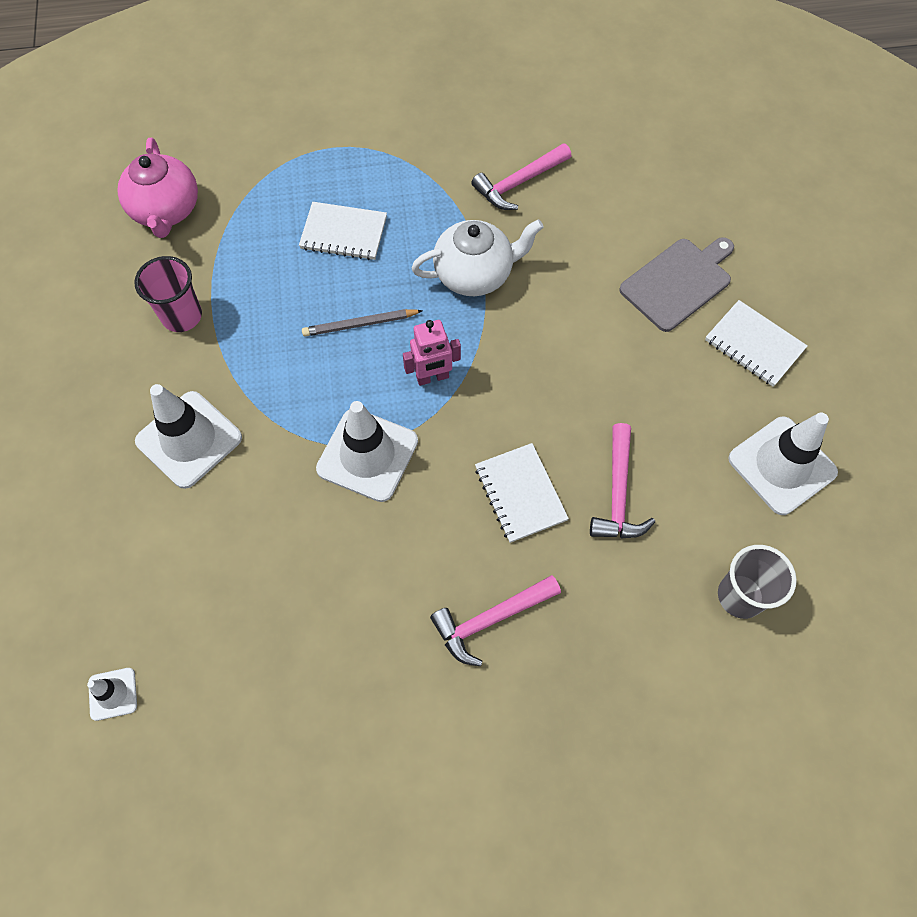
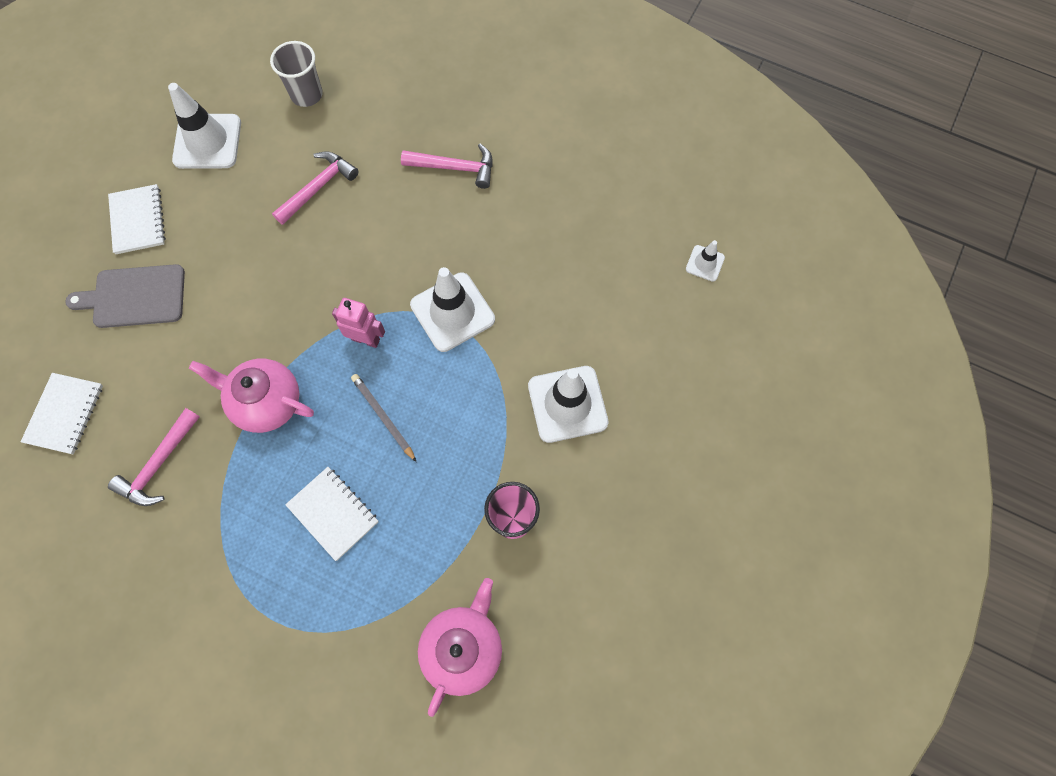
camera: 145 degrees left, 5 degrees up
(360, 324) = (383, 417): grey pencil -> grey pencil turned 150 degrees counterclockwise
(475, 274) = (266, 402): white teapot -> pink teapot
(518, 183) = (158, 464): pink hammer -> pink hammer turned 120 degrees clockwise
(520, 494) = (376, 225): white notebook -> white notebook (65, 414)

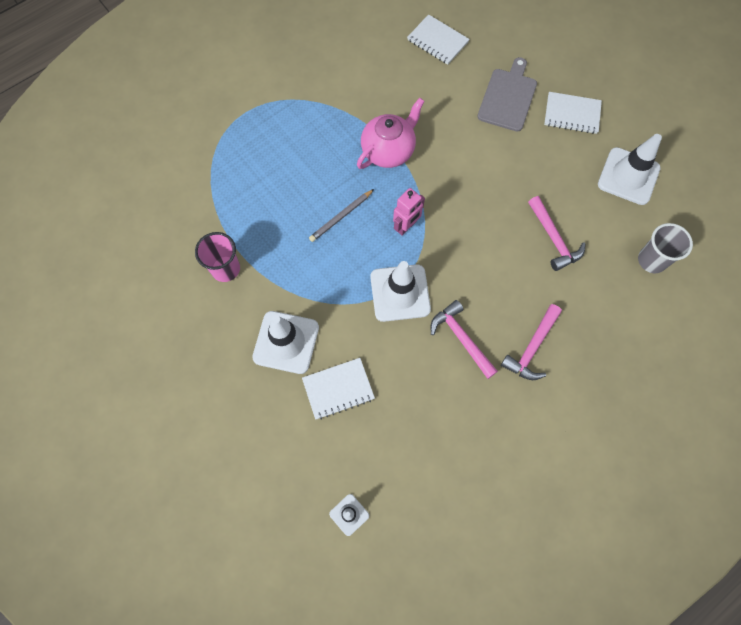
camera: 115 degrees right, 0 degrees up
(158, 464) = (376, 81): pink hammer -> pink hammer (461, 338)
(333, 513) = (291, 164): white notebook -> white notebook (338, 389)
(383, 417) = (341, 216): grey pencil -> grey pencil turned 150 degrees clockwise
(463, 648) = (165, 207): pink teapot -> none

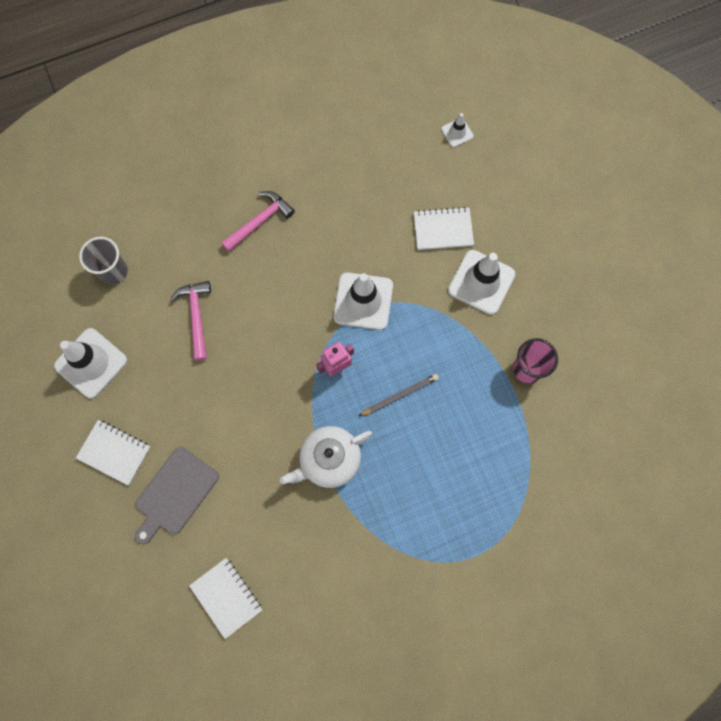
camera: 165 degrees left, 5 degrees up
(389, 151) = (329, 460): pink teapot -> white teapot
(461, 338) = (320, 245): pink hammer -> none

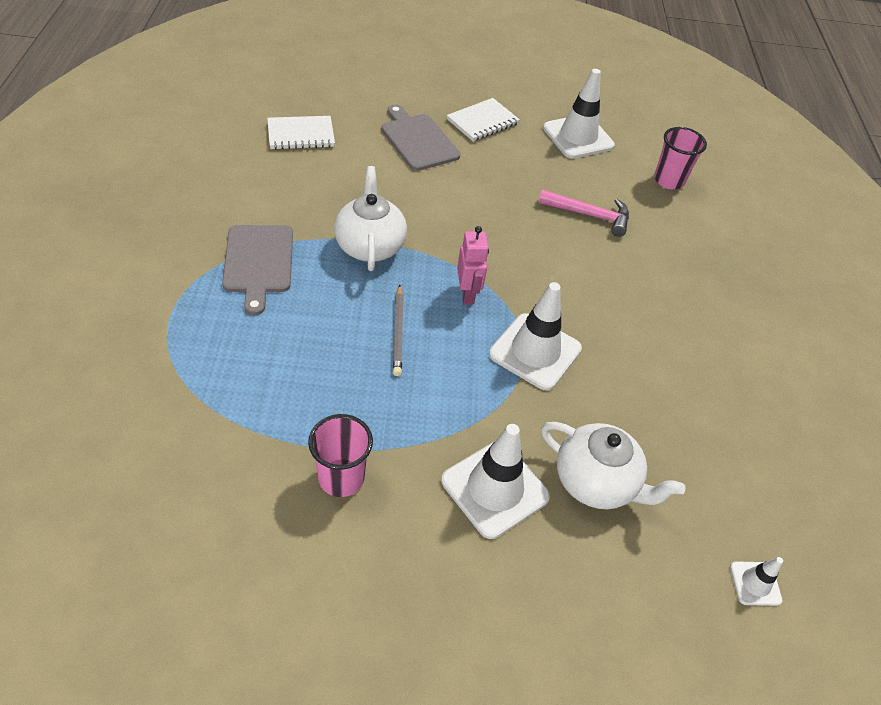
camera: 110 degrees right, 25 degrees down
(113, 271) = (669, 180): grey cup -> pink cup
(260, 221) = (684, 305): pink hammer -> none
(394, 529) = (258, 262): none -> grey cutting board
(443, 230) = (596, 482): white notebook -> white teapot

